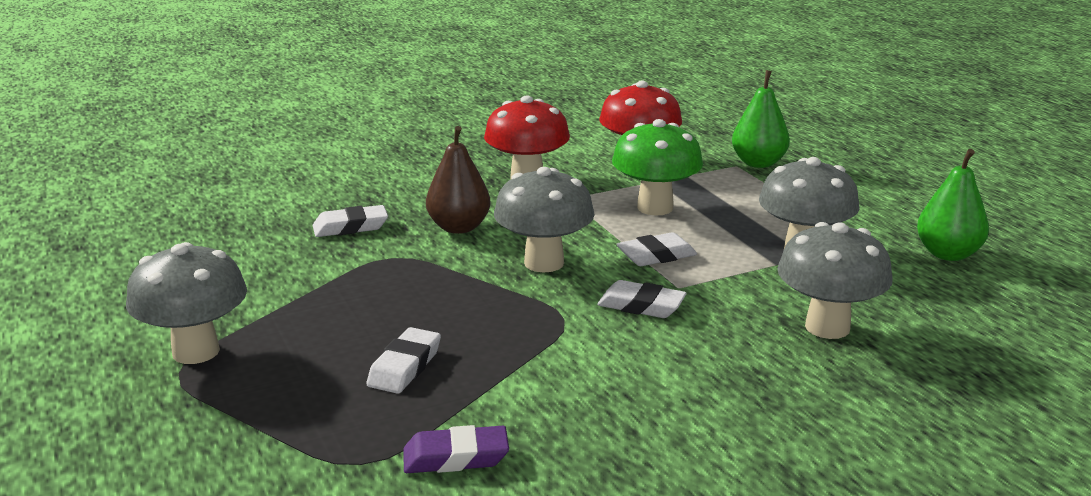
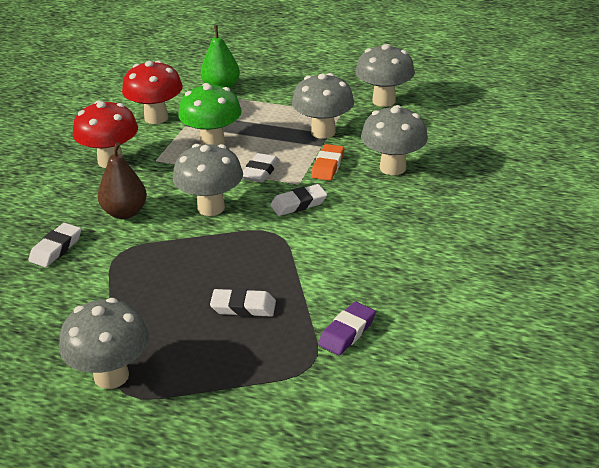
camera: 45 degrees left, 10 degrees up
(405, 367) = (243, 307): white eraser -> white eraser turned 60 degrees counterclockwise
(745, 286) = (328, 166): none -> orange eraser
(947, 254) = (384, 101): green pear -> grey mushroom

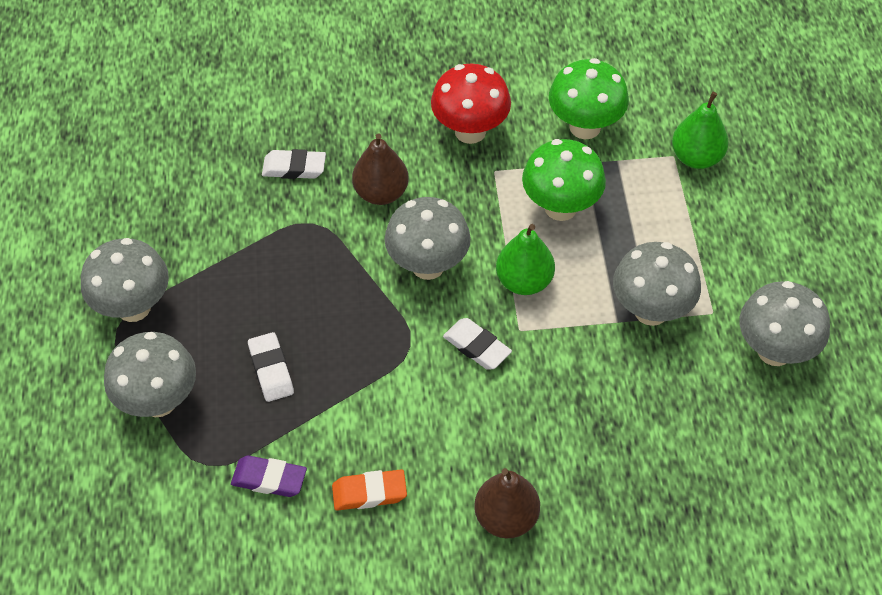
camera: 65 degrees right, 20 degrees up
(156, 118) = (585, 127): red mushroom -> green mushroom
(260, 172) = (524, 281): white eraser -> green pear
(328, 166) = (573, 346): orange eraser -> orange eraser (369, 493)
(392, 168) = (607, 418): grey mushroom -> grey mushroom (158, 401)
(446, 226) = (506, 518): none -> brown pear

